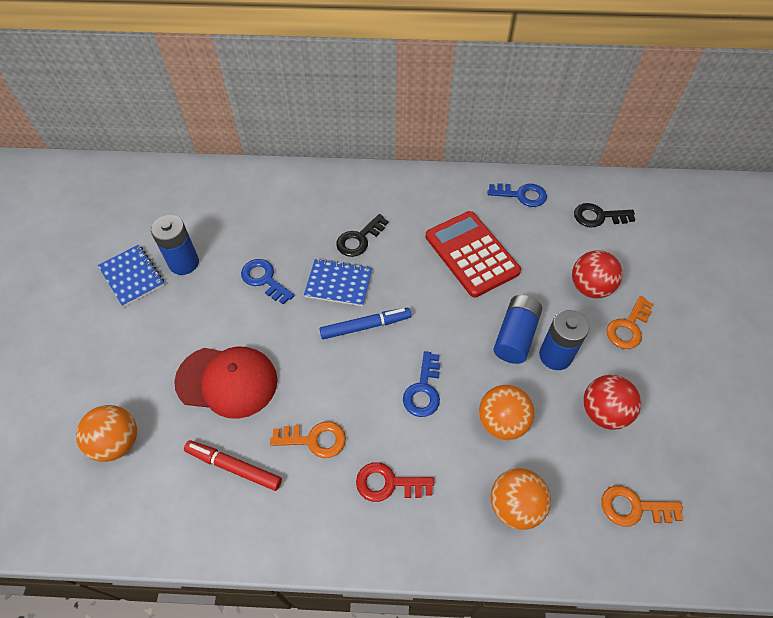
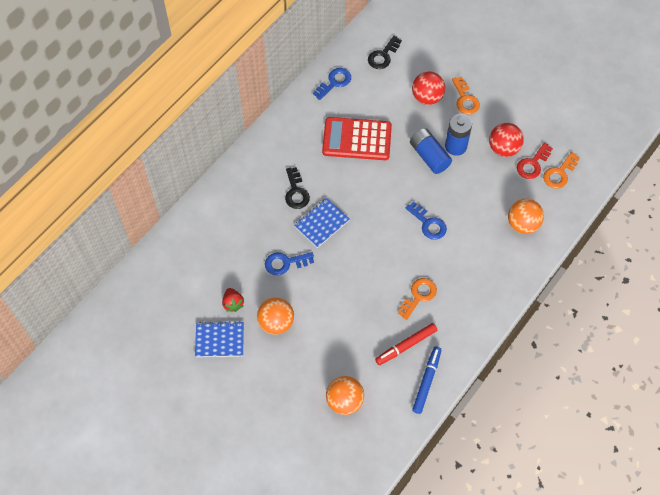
camera: 55 degrees left, 5 degrees up
(184, 263) = (233, 303): blue battery -> red strawberry
(227, 381) = (346, 322): red cap -> none
(365, 326) = (364, 227): blue marker -> blue marker (426, 381)
(388, 483) = (470, 275): red key -> red key (532, 164)
(502, 422) = (475, 199): orange ball -> orange ball (276, 323)

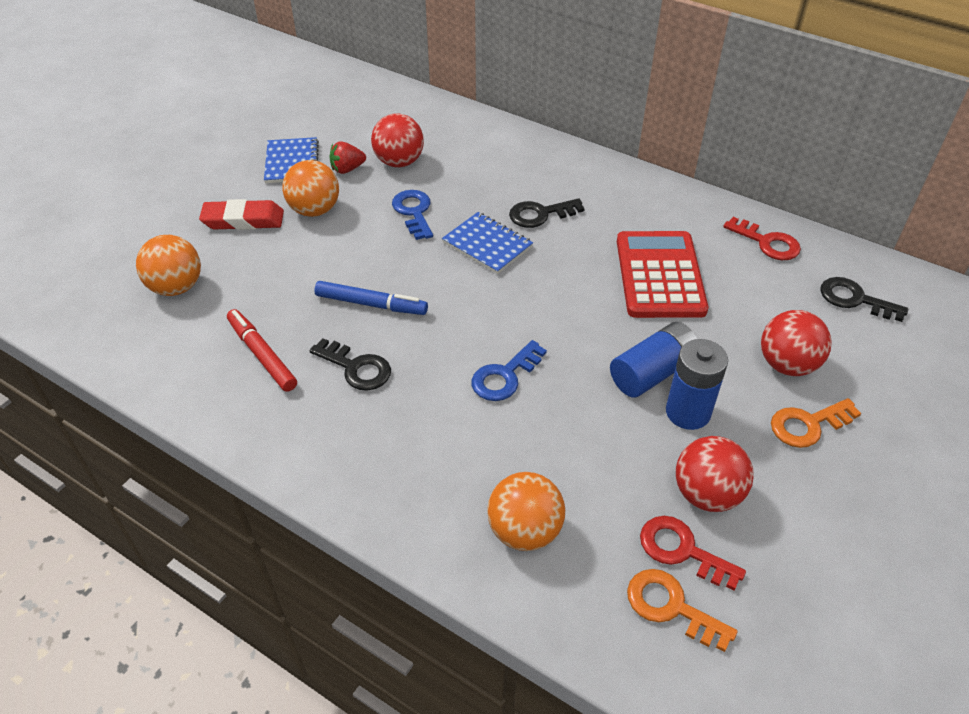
camera: 85 degrees right, 15 degrees down
(229, 270) = (399, 162): none -> red ball
(281, 367) = (243, 220): none -> red eraser
(334, 82) = (767, 243): blue key -> red key
(419, 296) = (356, 368): orange key -> black key
(426, 381) = (192, 384): blue marker -> blue marker (371, 304)

